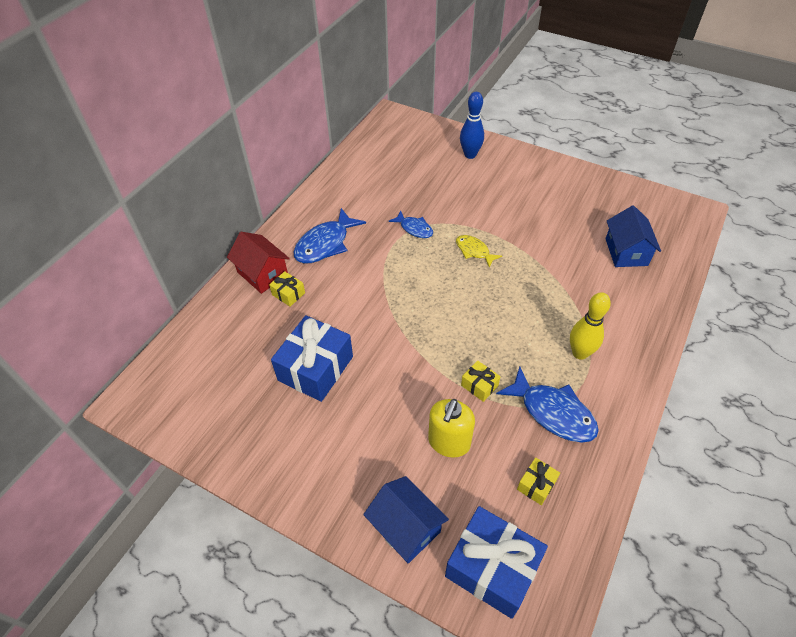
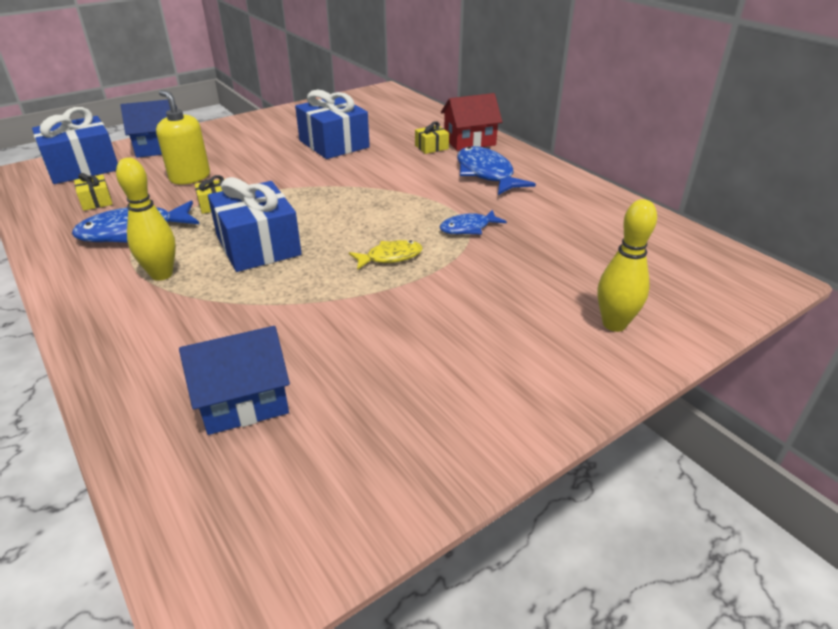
camera: 115 degrees right, 15 degrees down
(470, 155) = (614, 324): blue bowling pin -> yellow bowling pin
(511, 322) = (258, 246): none -> blue gift
(626, 252) = (244, 401): blue house -> blue house turned 45 degrees counterclockwise

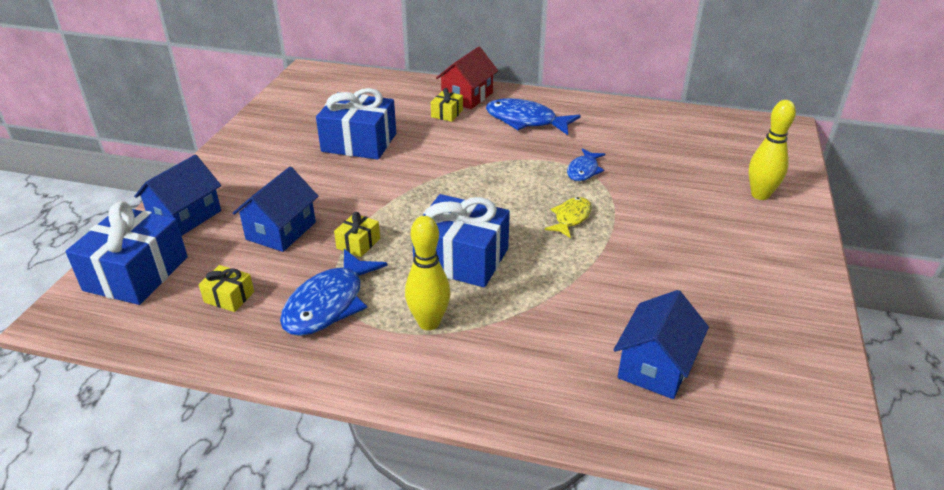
camera: 40 degrees left, 0 degrees up
(190, 177) = (281, 231): yellow soap dispenser -> blue house

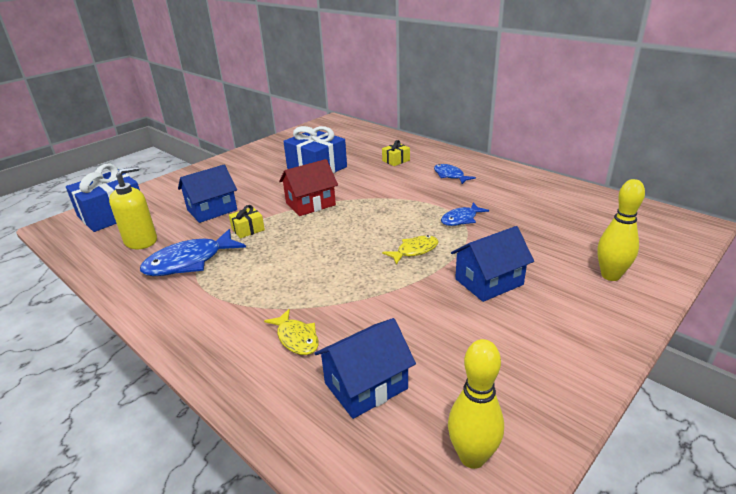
camera: 30 degrees right, 5 degrees down
(185, 216) = (171, 189): blue house -> blue house (489, 282)
(229, 297) = (141, 241): yellow gift -> yellow soap dispenser
(429, 322) = (235, 294): yellow bowling pin -> yellow bowling pin (472, 457)
(461, 259) = (303, 257): blue gift -> none
(467, 97) = (422, 152): red house -> red house (310, 204)
(525, 121) = (450, 175): blue fish -> blue fish, size x0.59
(546, 346) = (296, 338): none -> yellow fish

